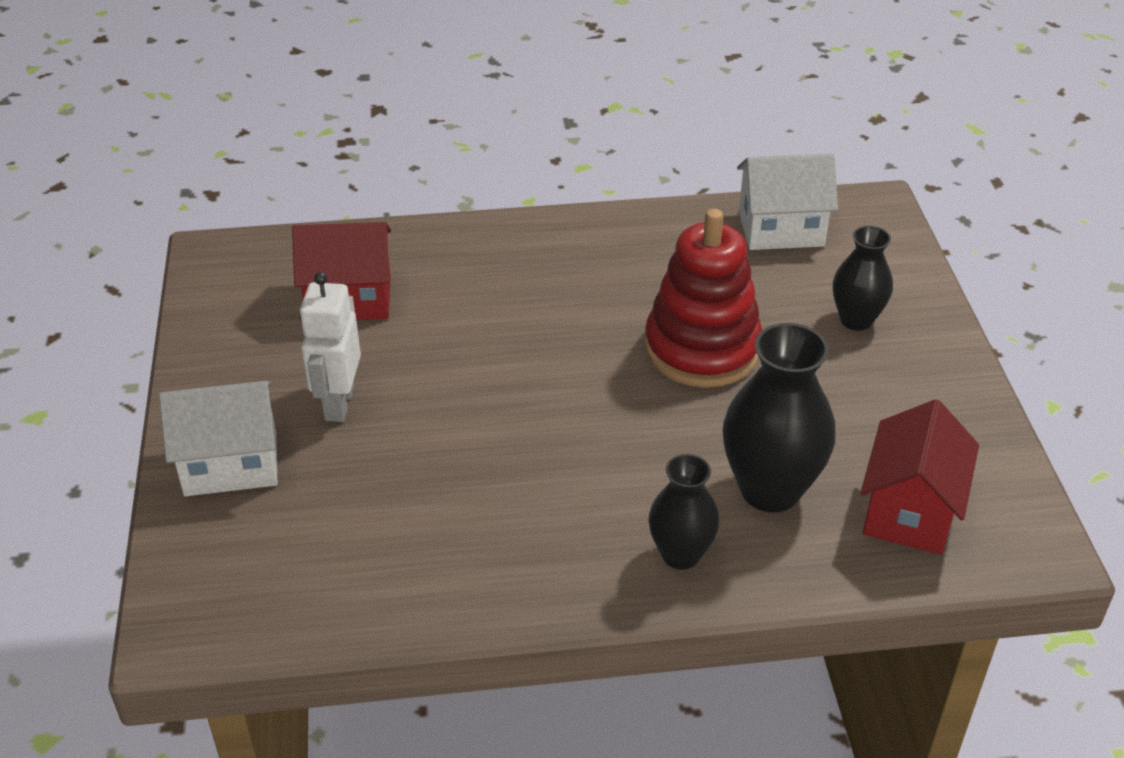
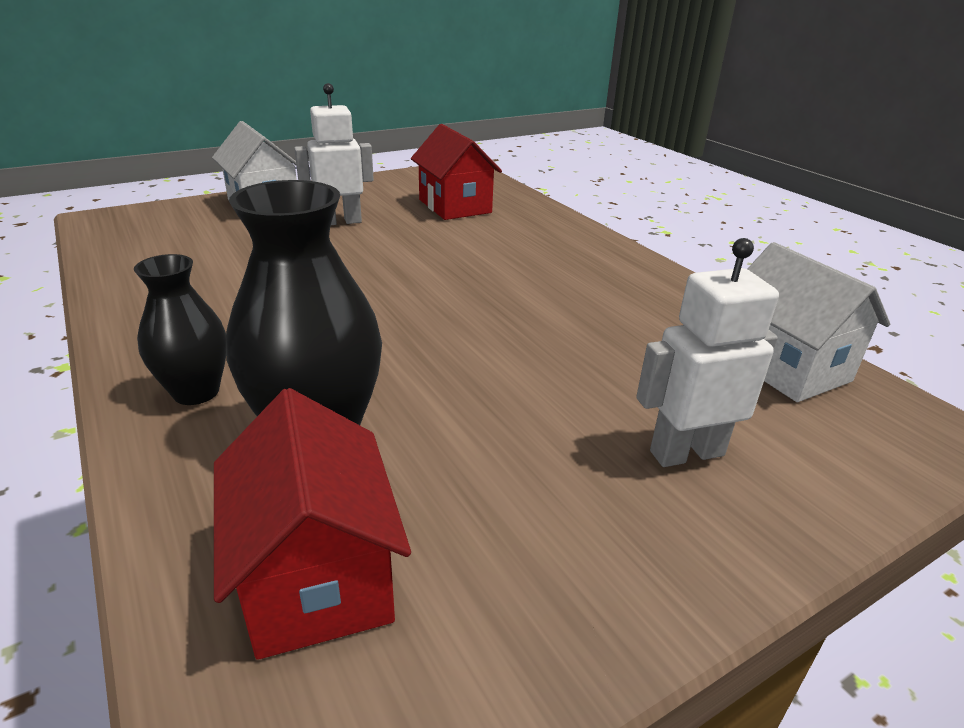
camera: 65 degrees right, 10 degrees down
(702, 349) = (526, 351): red stacking toy -> none
(856, 320) = (686, 453): black vase -> white robot
(909, 511) = (317, 576): red house -> red house turned 75 degrees clockwise

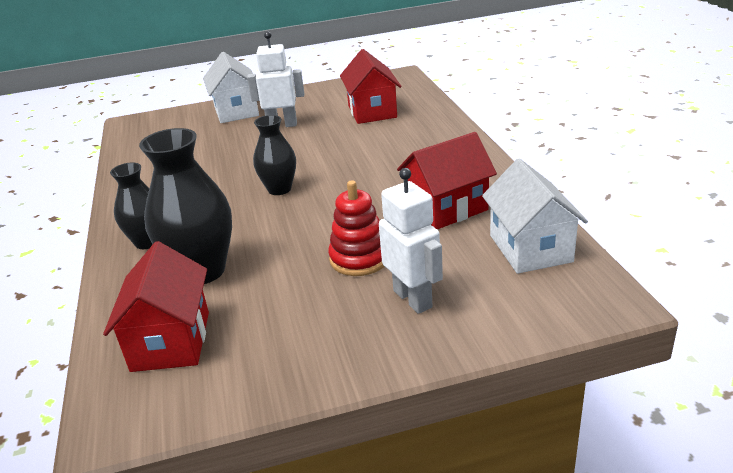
camera: 20 degrees right, 0 degrees up
(382, 303) = (279, 189): none -> black vase
(564, 396) = (359, 258): none -> red stacking toy
(636, 320) = (446, 209): none -> red house
(686, 453) = (413, 299): white robot -> white robot turned 60 degrees clockwise

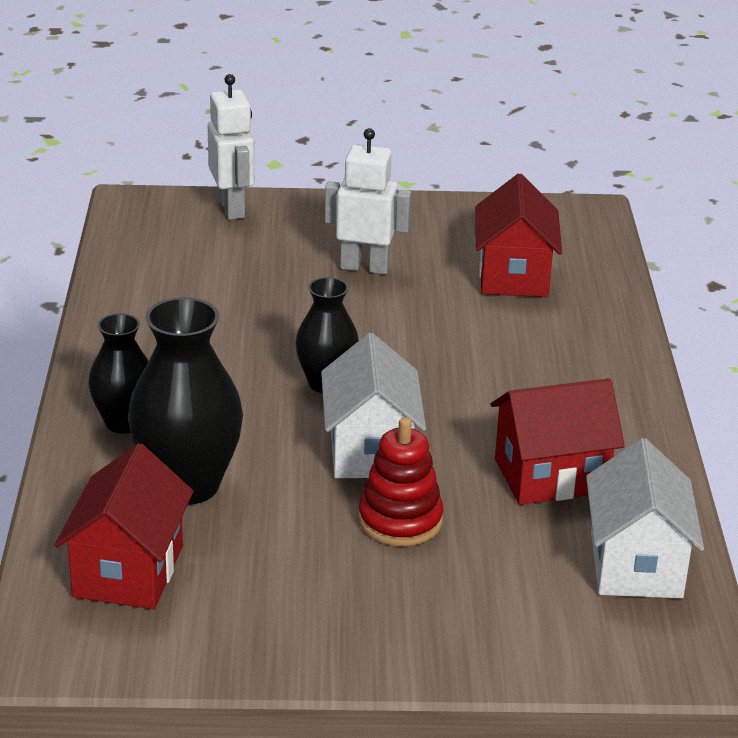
camera: 10 degrees right, 0 degrees up
(236, 111) = (302, 221): white house -> white house (370, 450)
(413, 299) = (447, 594): white robot -> white robot (232, 208)

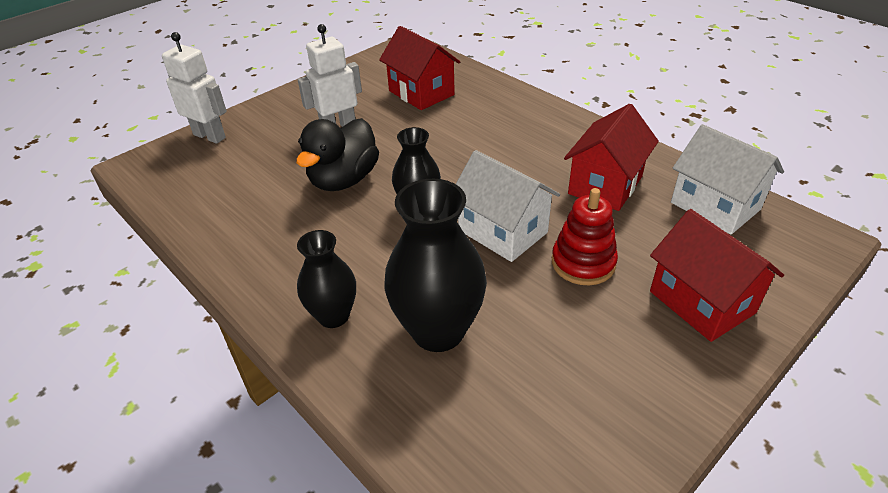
camera: 40 degrees left, 10 degrees up
(128, 571) = (495, 427): red house -> red house (701, 302)
(295, 319) = (344, 180): none -> black duck

